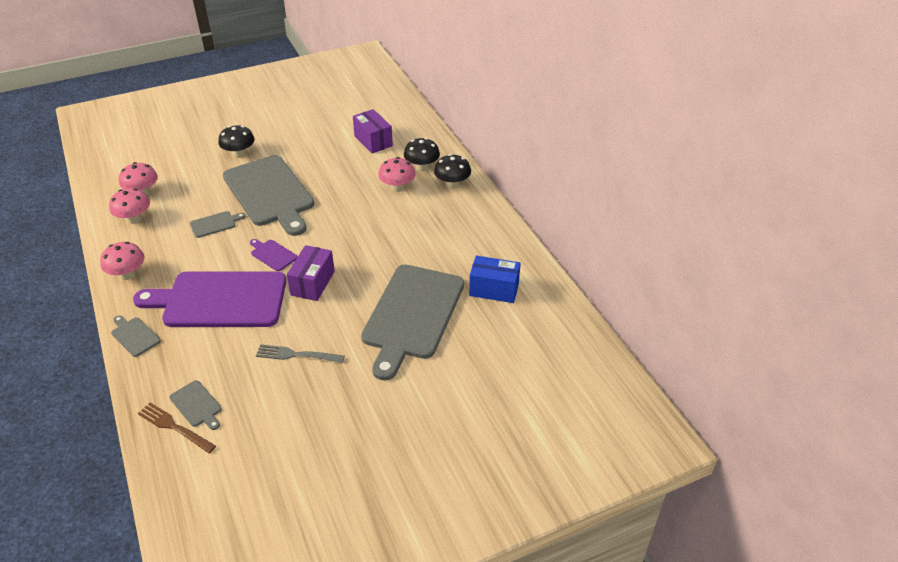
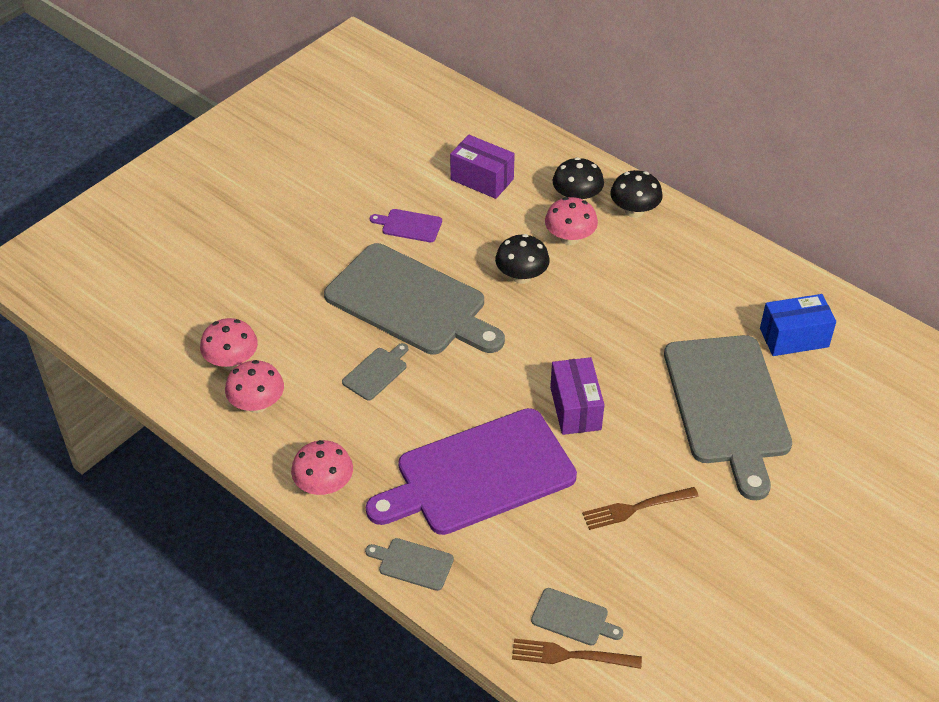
camera: 25 degrees left, 5 degrees up
(239, 154) = (315, 257): black mushroom -> black mushroom (521, 276)
(272, 254) = (491, 388): purple cutting board -> purple cutting board (409, 225)
(296, 355) = (635, 508): grey fork -> brown fork

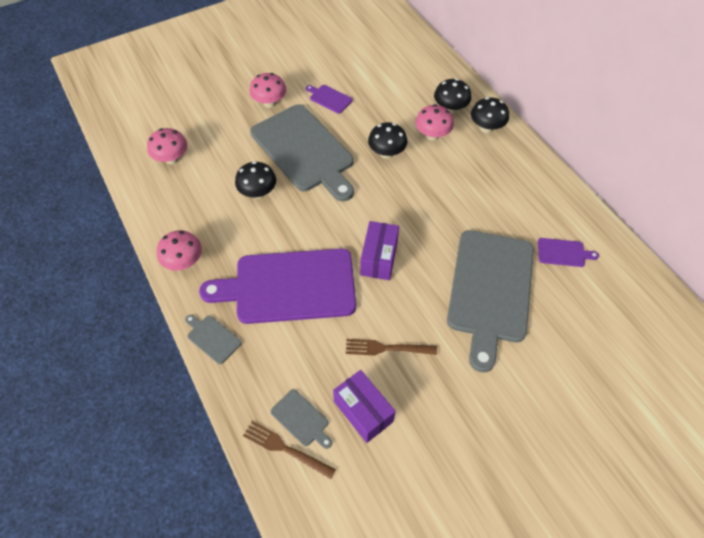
camera: 20 degrees right, 10 degrees up
(257, 404) = (172, 192): pink mushroom -> pink mushroom (269, 103)
(376, 372) = (258, 192): grey cutting board -> black mushroom
(482, 179) = (392, 80): purple box -> purple box (363, 411)
(794, 337) = (563, 253): blue box -> purple cutting board

